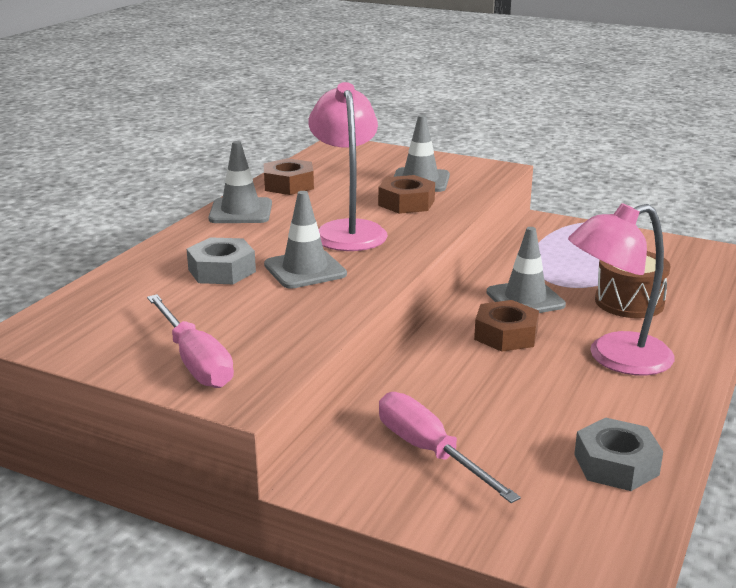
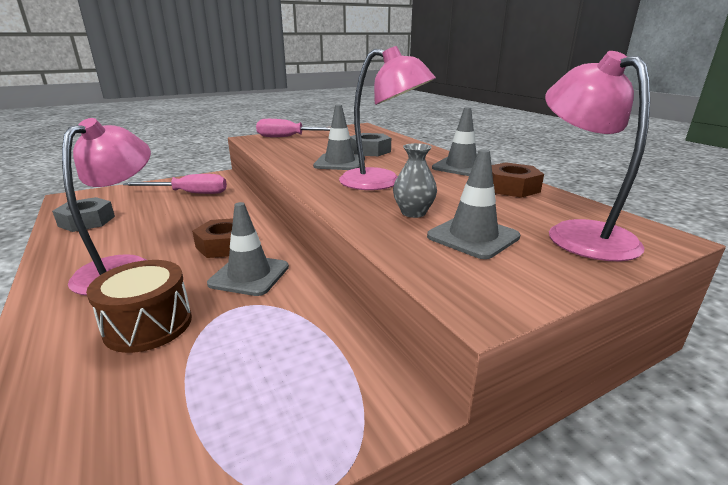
camera: 125 degrees right, 0 degrees up
(367, 160) = (578, 233): none -> pink lamp
(406, 203) = (413, 213): brown nut -> grey vase

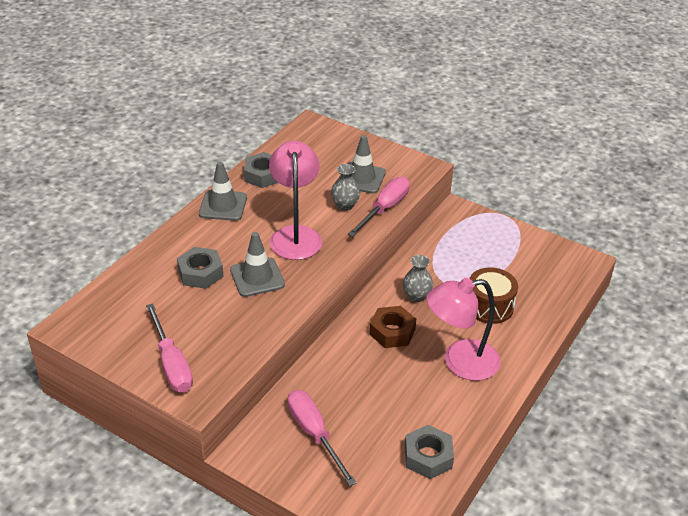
camera: 120 degrees left, 15 degrees up
(249, 275) = (416, 296): grey traffic cone -> grey vase
(382, 233) = (384, 208): none -> pink screwdriver
(511, 188) = (263, 175): brown nut -> grey nut
(578, 233) = (328, 147): pink lamp -> none

